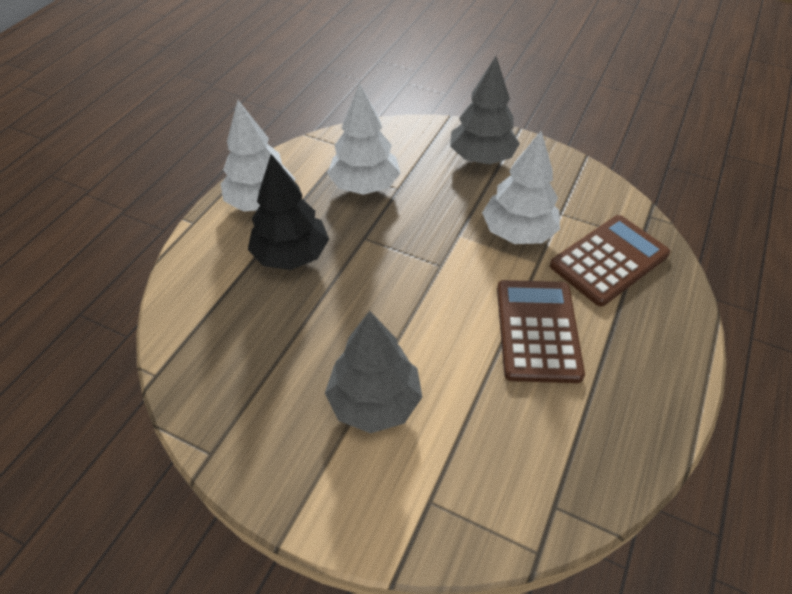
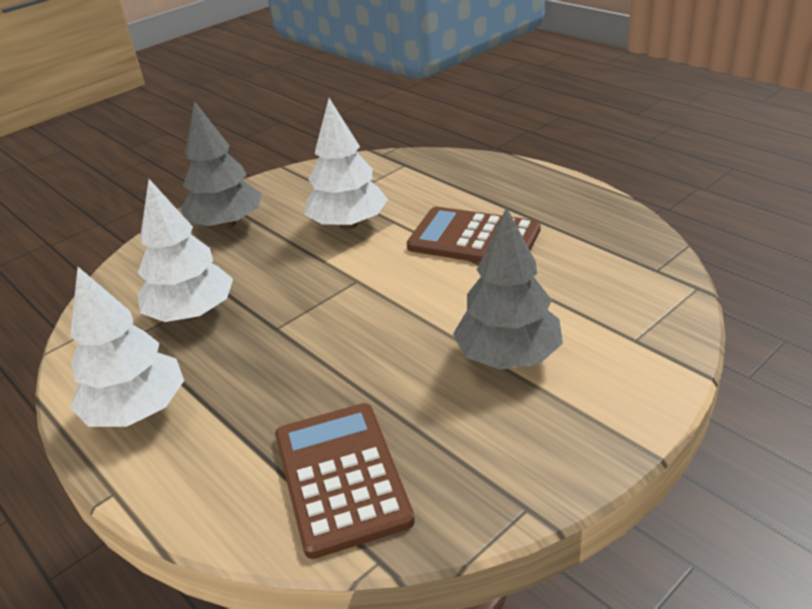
camera: 65 degrees left, 15 degrees down
(291, 255) = (257, 394): black tree -> none
(609, 260) = (417, 185): brown calculator -> brown calculator (341, 477)

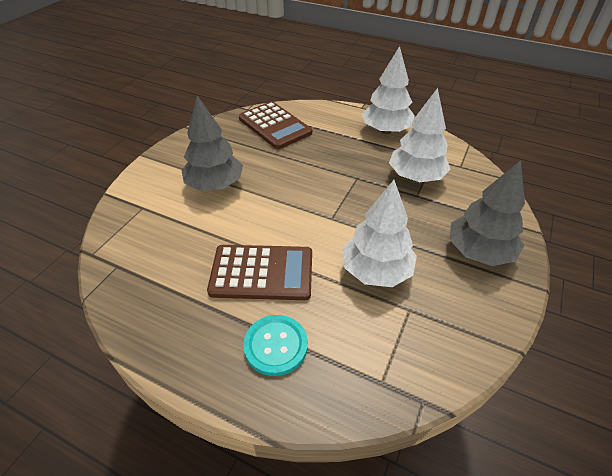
camera: 155 degrees right, 10 degrees up
(481, 190) = (275, 345): none -> turquoise button

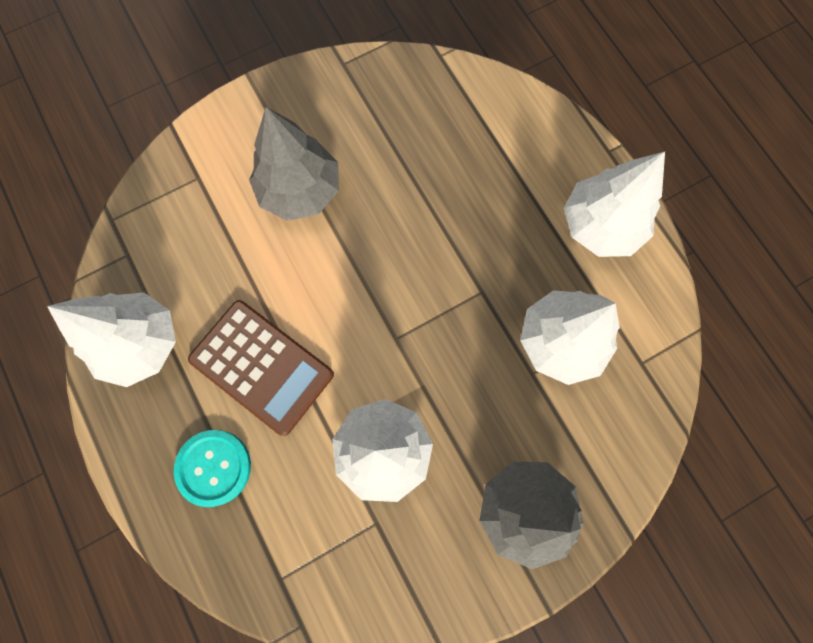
camera: 35 degrees right, 30 degrees up
(162, 307) = (140, 343): none -> white tree
(275, 126) = (452, 117): brown calculator -> none

